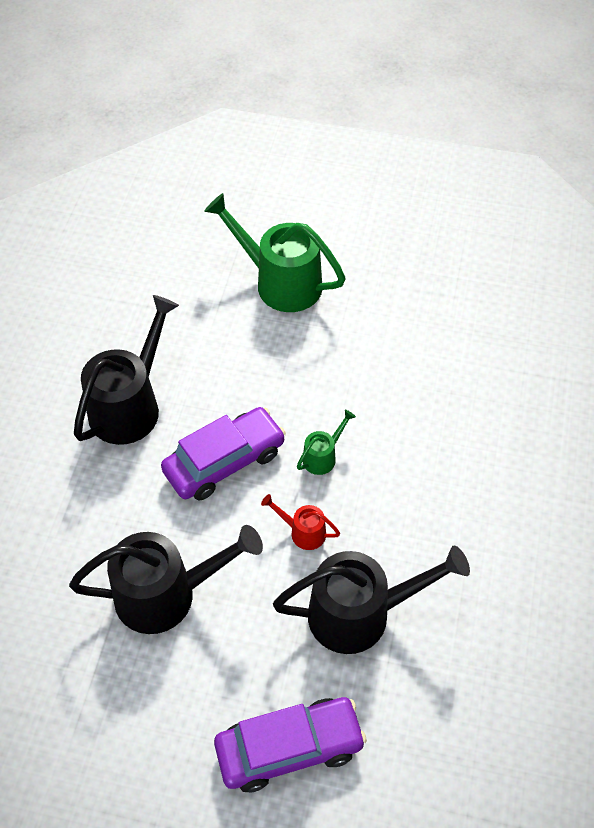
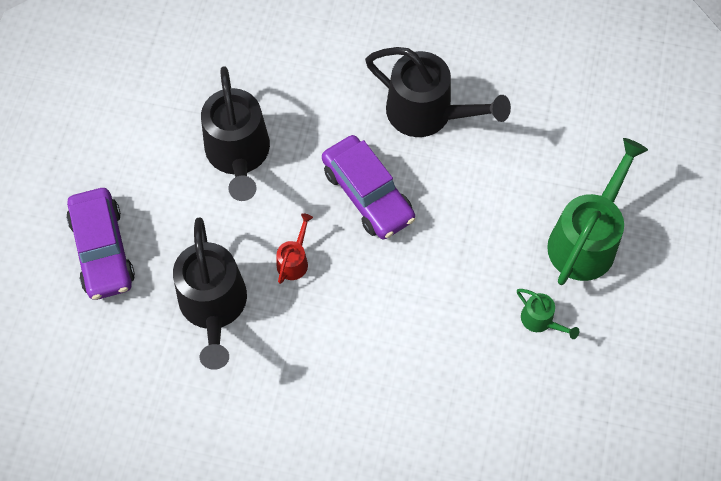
camera: 90 degrees right, 10 degrees up
(323, 456) = (374, 278): green watering can -> green watering can (541, 321)

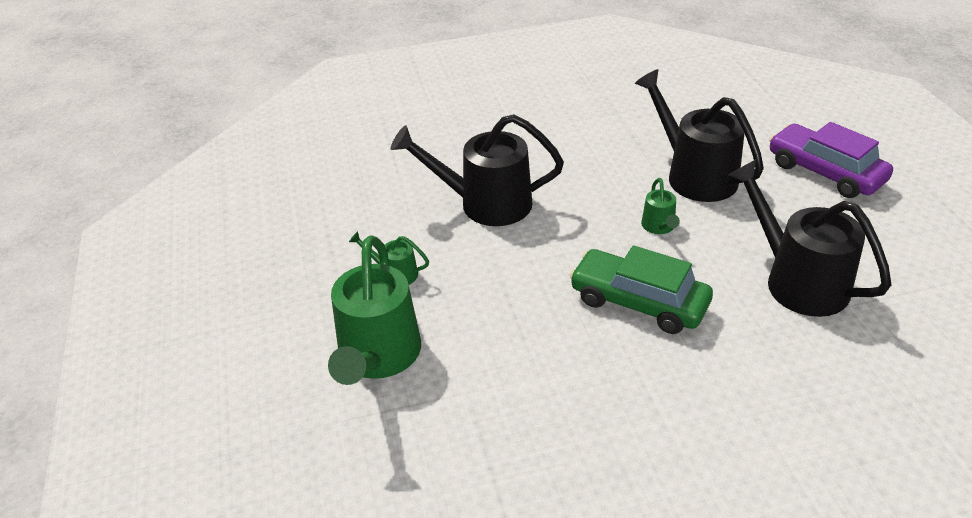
camera: 155 degrees right, 25 degrees down
(294, 260) = (659, 227): red watering can -> green watering can
(367, 194) = (639, 302): purple car -> green car
(428, 113) = (639, 407): black watering can -> black watering can (484, 204)

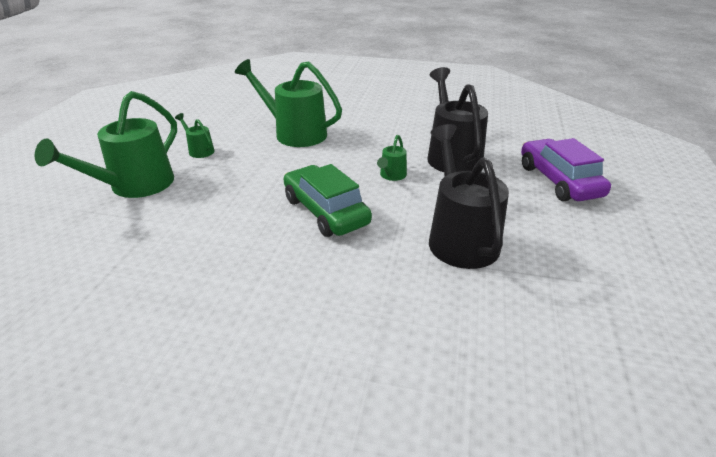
camera: 25 degrees right, 5 degrees down
(484, 204) = (294, 133): black watering can -> green watering can

